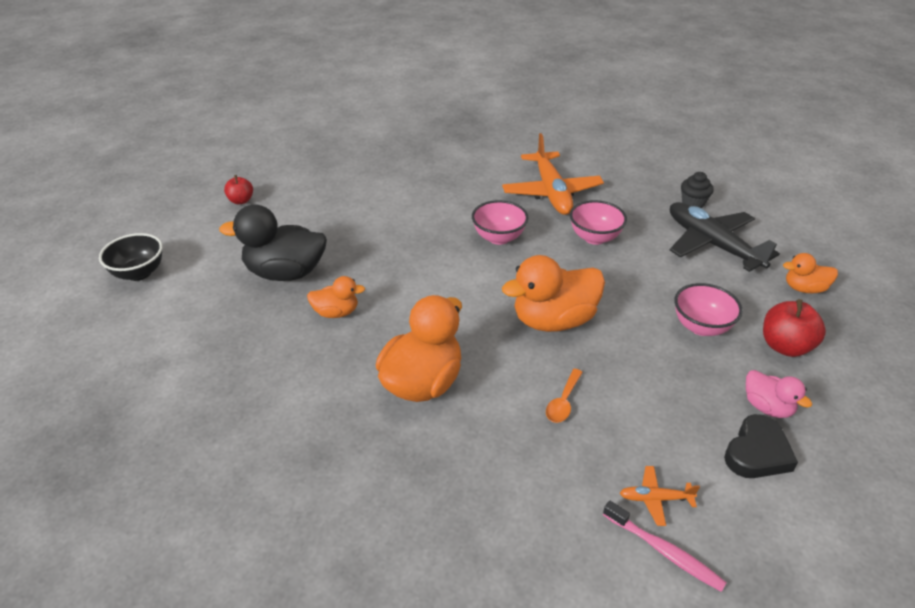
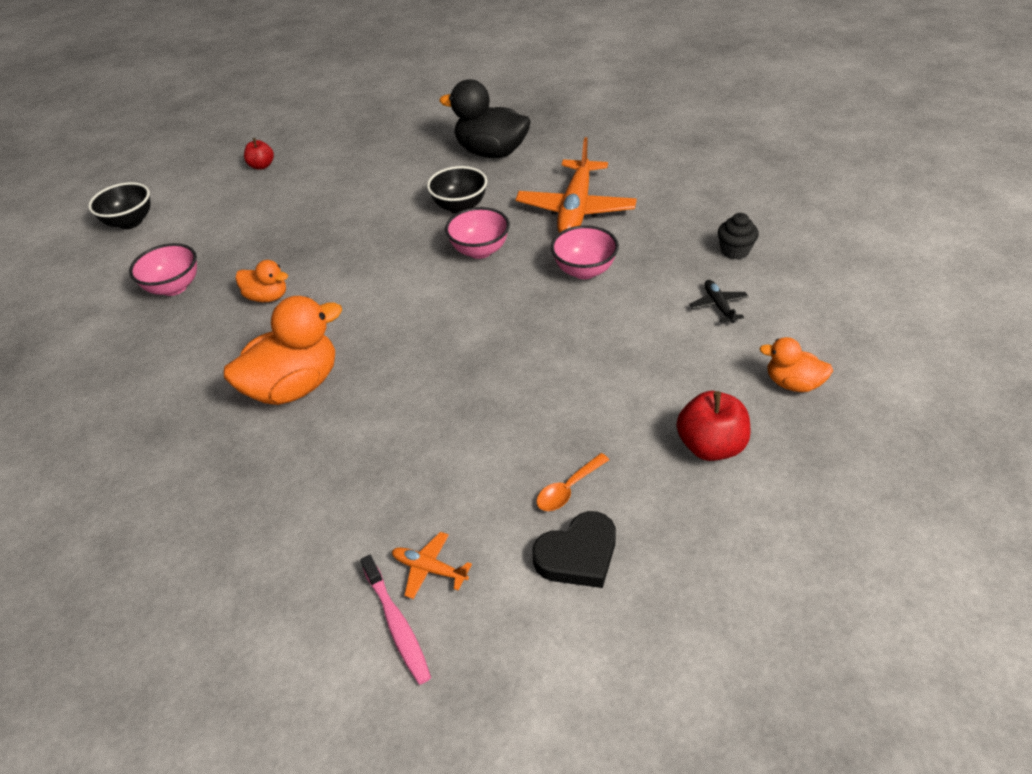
camera: 25 degrees right, 5 degrees up
(285, 273) = (250, 247): black duck -> black duck (491, 152)
(454, 206) = (460, 207): none -> black bowl
(553, 320) = (469, 353): orange duck -> none
(563, 402) = (413, 442): orange spoon -> orange spoon (568, 489)
(701, 327) = (627, 399): pink bowl -> pink bowl (174, 287)
(712, 244) = (718, 306): black plane -> black plane, size x0.43
(767, 407) = (631, 509): pink duck -> none

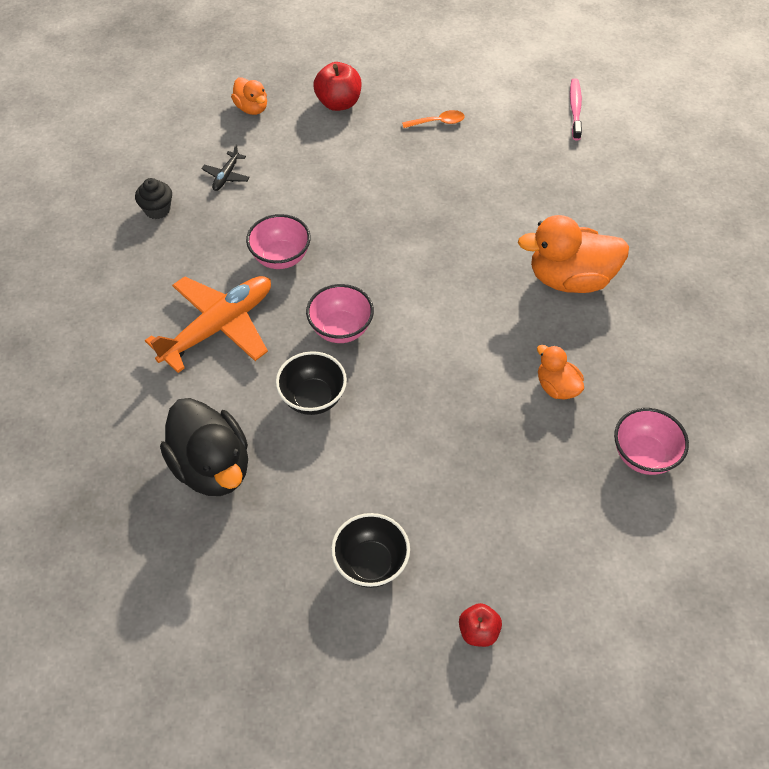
camera: 150 degrees left, 10 degrees up
(130, 222) = (675, 612): black bowl -> black bowl (371, 563)
(429, 569) = (543, 123): orange plane -> none
(578, 555) = (461, 92): black heart -> none

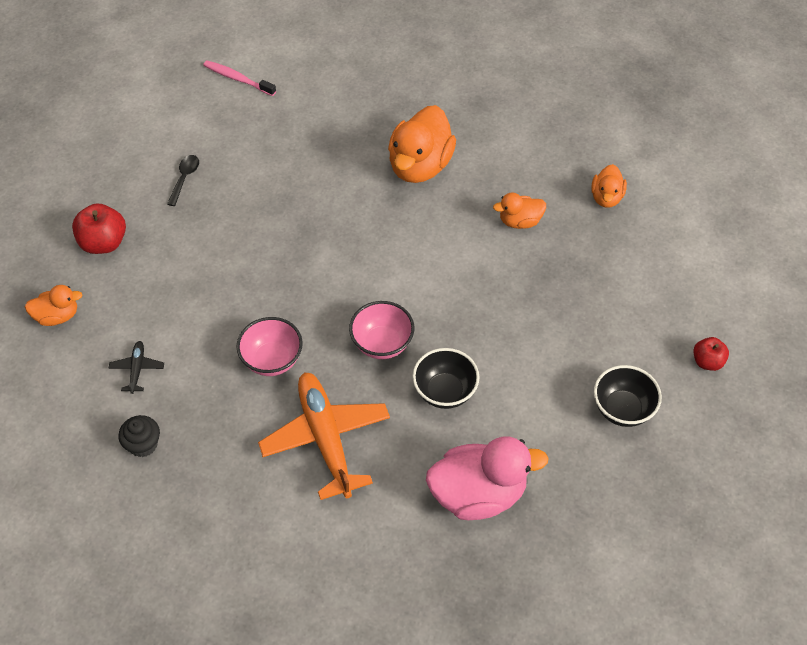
camera: 65 degrees left, 0 degrees up
(212, 467) = (478, 494): black duck -> pink duck
(226, 176) = (137, 369): black plane -> black plane turned 135 degrees counterclockwise
(438, 122) = (184, 178): orange spoon -> black spoon
(644, 456) = (606, 197): pink bowl -> orange duck

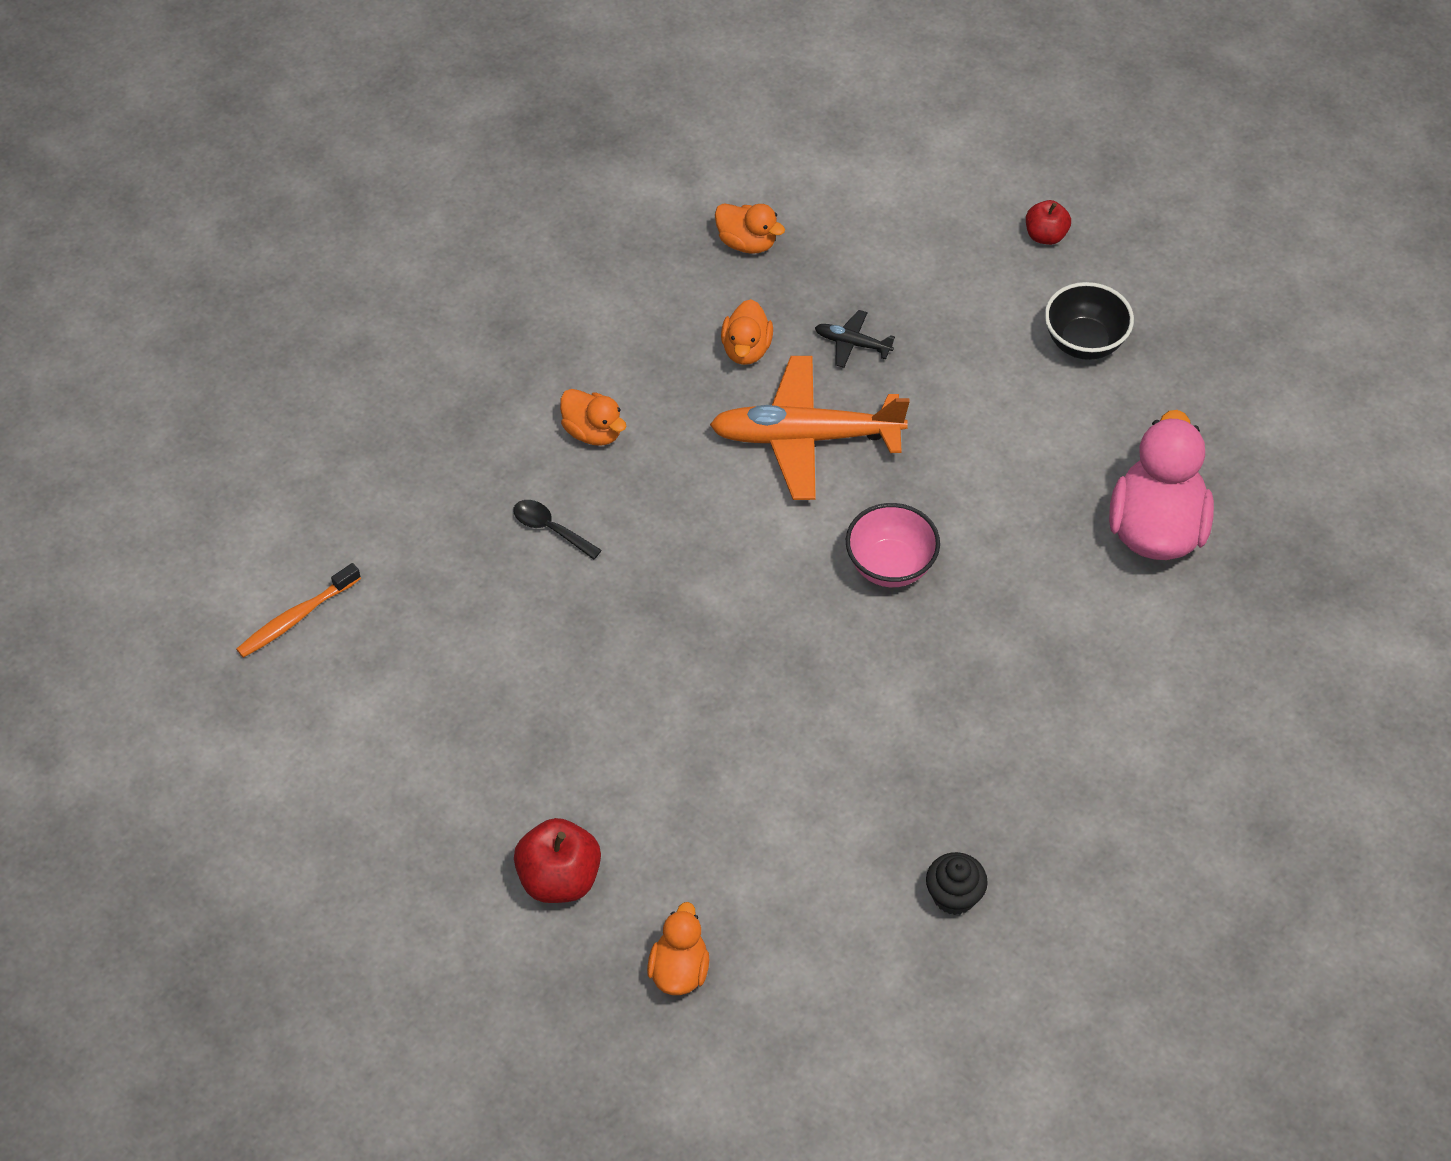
camera: 70 degrees left, 0 degrees up
(137, 369) = (821, 878): black plane -> black plane (852, 343)
(184, 178) = (476, 739): black spoon -> black spoon (550, 529)
(237, 79) = (296, 618): pink toothbrush -> orange toothbrush
(272, 360) = (869, 703): pink bowl -> none
(326, 439) = (1019, 671): orange plane -> orange plane (806, 437)
(420, 166) = (593, 432): orange duck -> orange duck, size x0.53
(445, 392) = (993, 518): black bowl -> none

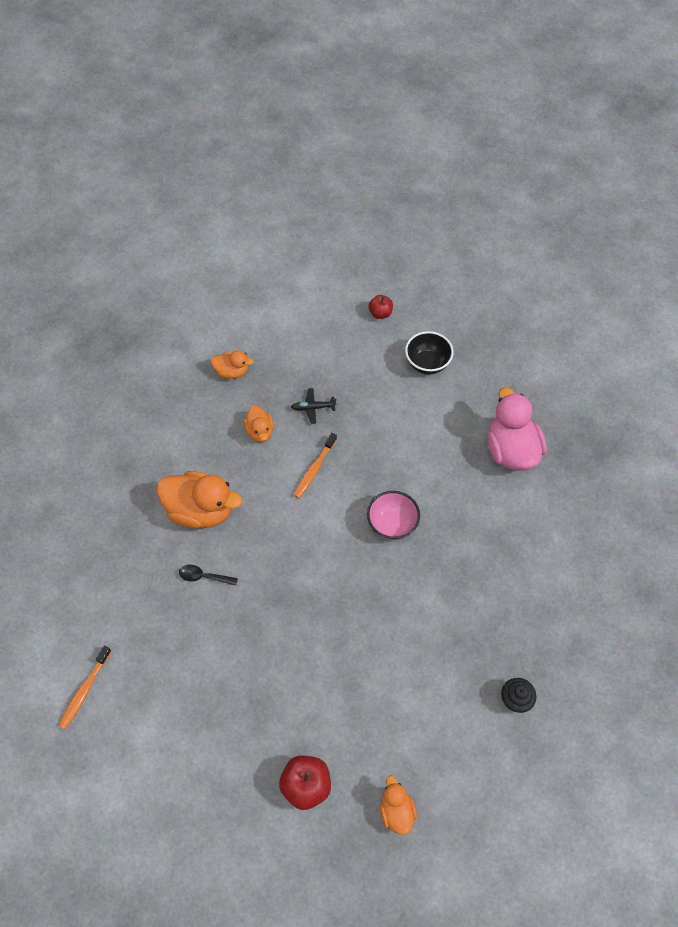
camera: 25 degrees left, 5 degrees up
(593, 432) = (201, 510): orange duck -> orange duck, size x1.87
(806, 437) = (314, 469): orange plane -> orange toothbrush

